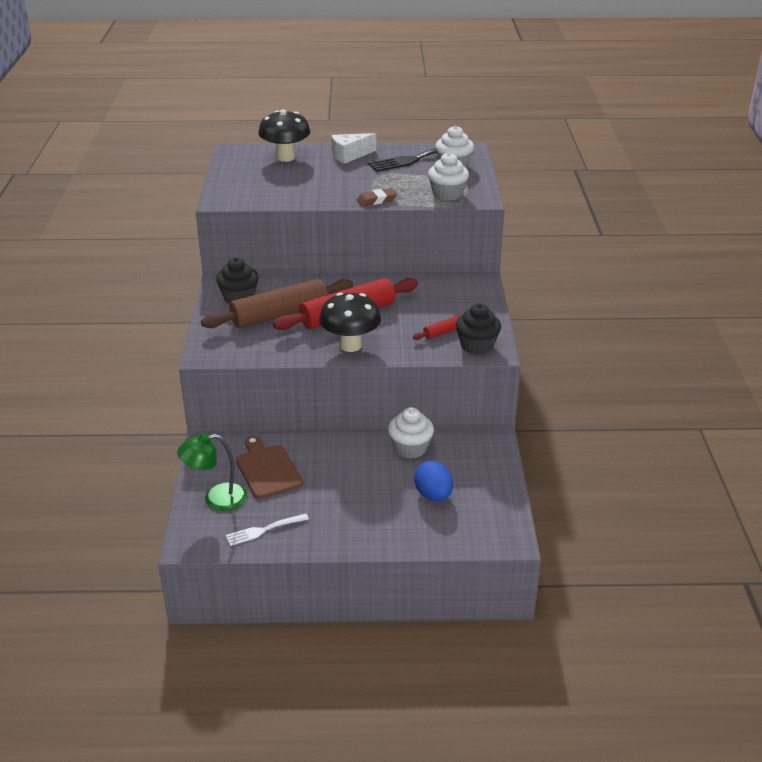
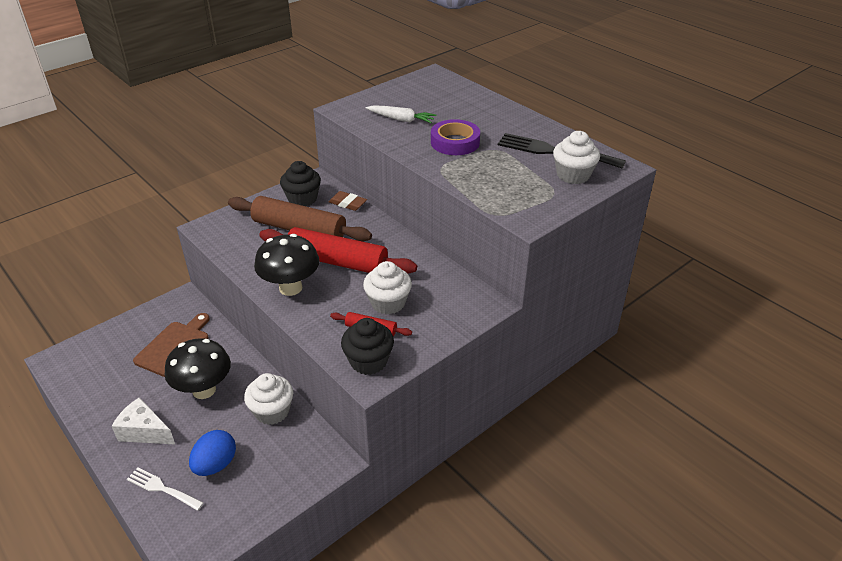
camera: 50 degrees right, 5 degrees up
(216, 499) = (118, 342): green lamp -> none
(264, 530) = (96, 389): white fork -> white fork (162, 488)
(280, 187) = (401, 119): none -> white carrot
(285, 157) = (456, 97): black mushroom -> black mushroom (204, 390)
(347, 183) = (455, 142): none -> purple tape
(349, 155) = (507, 120): white cheese -> white cheese (144, 431)
(376, 200) = (443, 170): brown eraser -> brown eraser (347, 203)
(447, 194) = (510, 198): white cupcake -> white cupcake (388, 303)

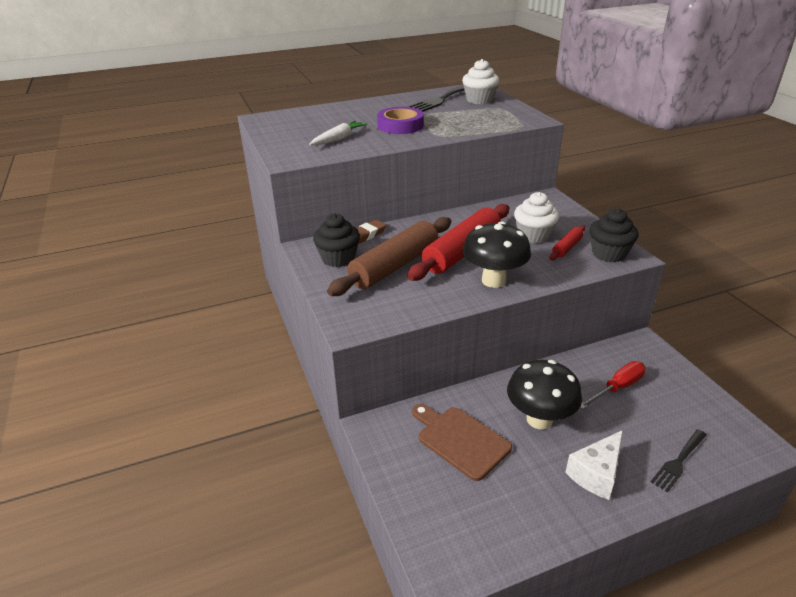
camera: 70 degrees left, 5 degrees down
(162, 488) = (678, 461): white fork -> black fork
(215, 465) = (646, 418): blue egg -> none
(256, 441) = (617, 388): none -> red screwdriver
(272, 411) = (579, 373): white cupcake -> none

